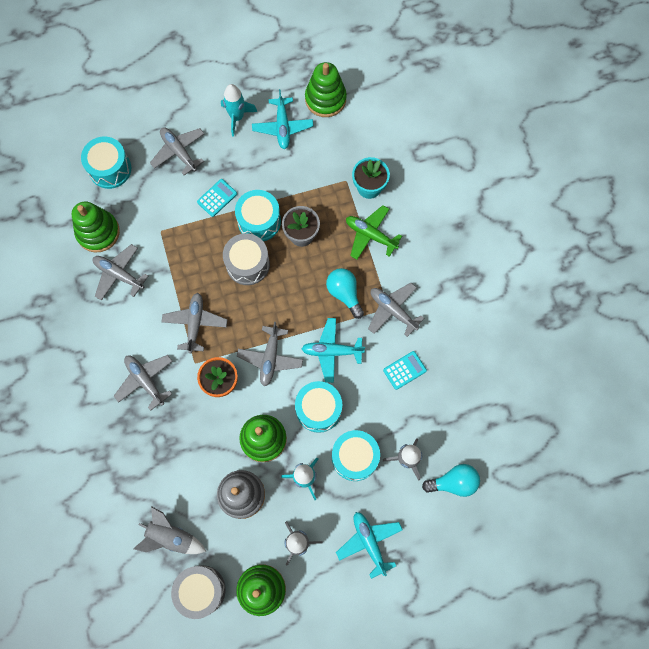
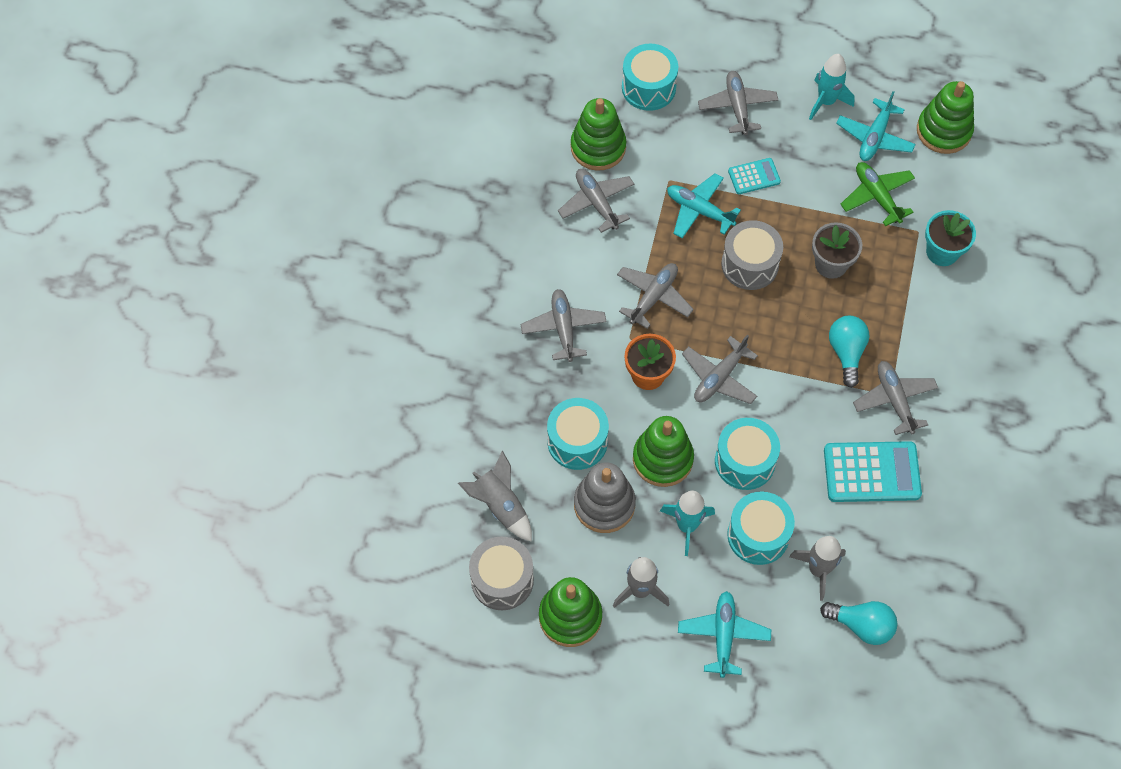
camera: 30 degrees right, 10 degrees down
(259, 221) = (789, 225): turquoise drum -> turquoise drum (577, 441)
(332, 351) = (796, 407): turquoise plane -> turquoise plane (699, 210)
(370, 235) = (914, 305): green plane -> green plane (877, 197)
(404, 370) = (871, 472): turquoise calculator -> turquoise calculator, size x1.83

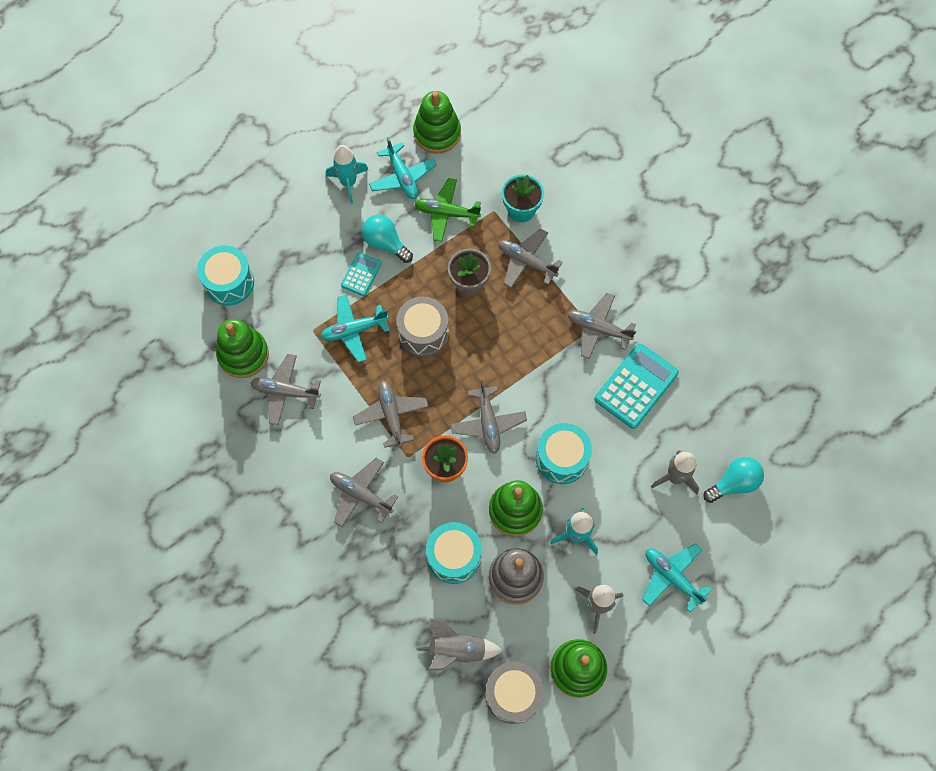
camera: 50 degrees left, 5 degrees up
(737, 107) = (299, 239): grey plane -> grey plane (527, 262)
(758, 535) = (620, 495): turquoise drum -> none
(846, 352) = (540, 328): turquoise light bulb -> turquoise light bulb (385, 243)

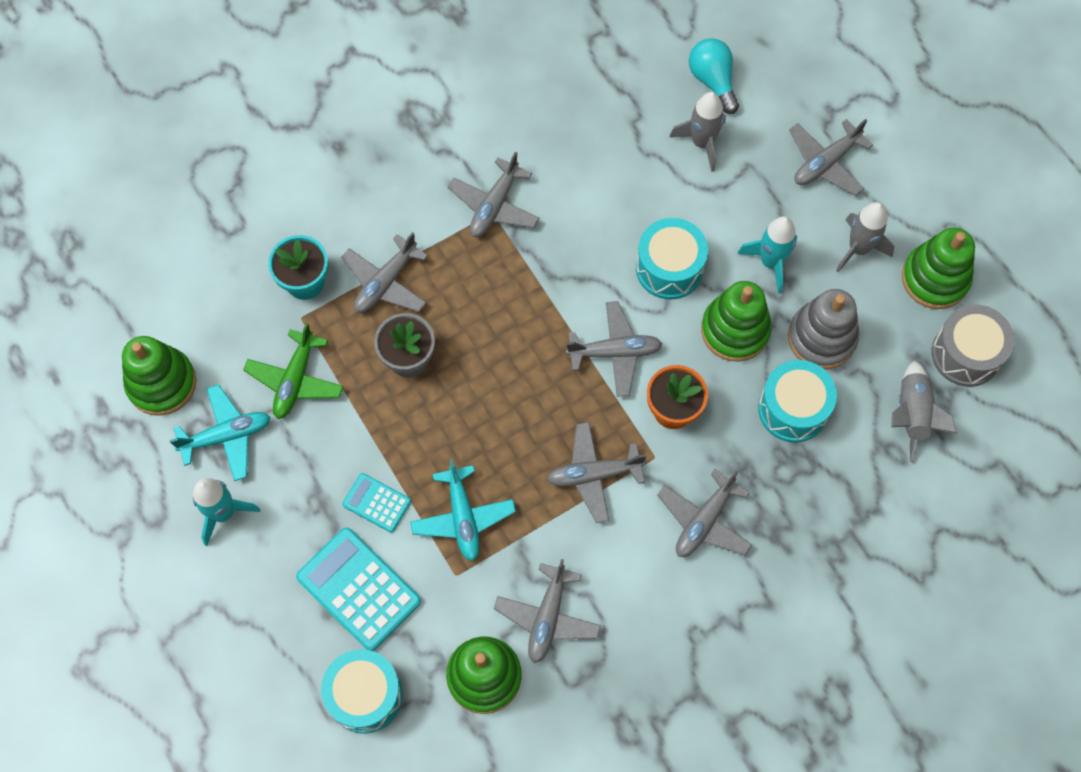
camera: 85 degrees left, 0 degrees up
(385, 243) = (331, 466): turquoise light bulb -> none
(423, 333) = (477, 424): grey drum -> none
(636, 386) = (578, 171): turquoise calculator -> turquoise calculator (359, 589)
(672, 577) = (826, 162): turquoise plane -> grey plane

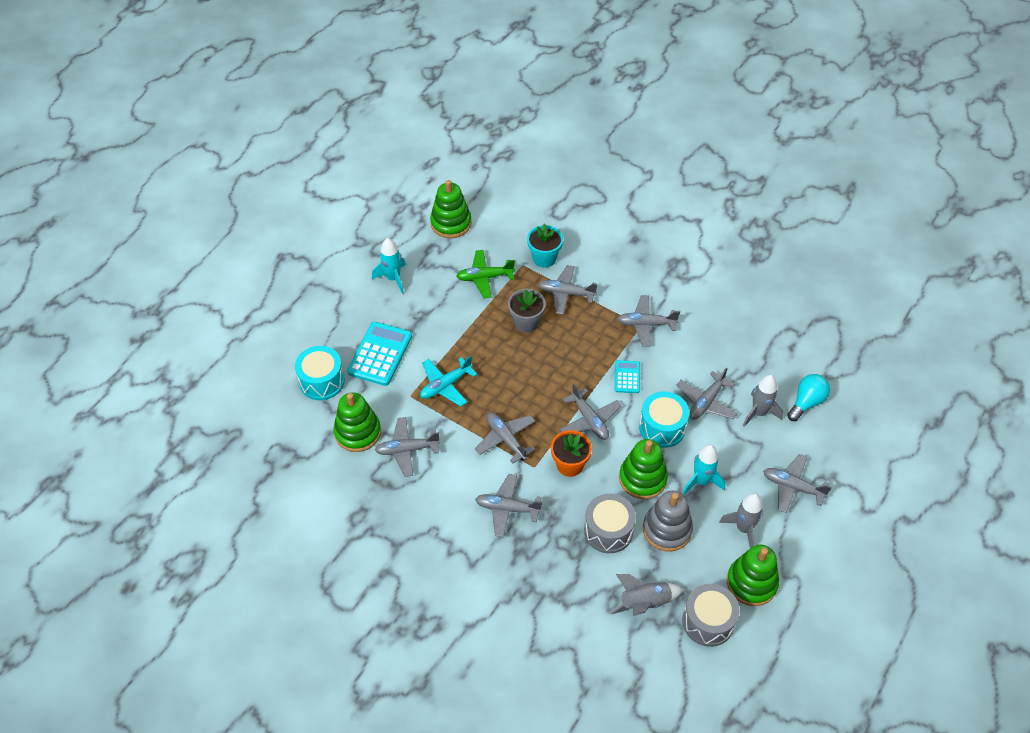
camera: 65 degrees right, 15 degrees down
(226, 436) = (436, 262): turquoise plane -> none
(376, 503) = (433, 342): turquoise calculator -> turquoise calculator (627, 377)
(655, 195) = (706, 402): none -> grey plane
(793, 409) = (608, 531): turquoise drum -> grey drum

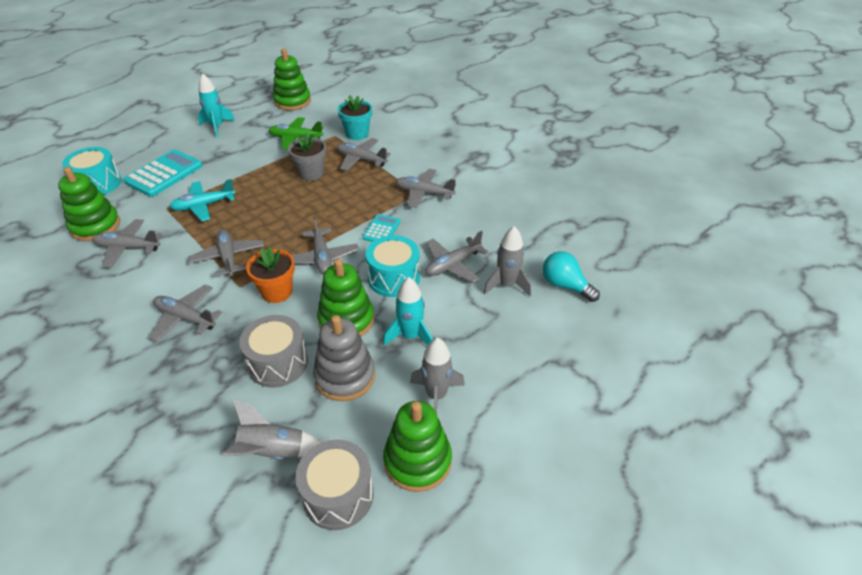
camera: 15 degrees right, 10 degrees down
(792, 487) = (516, 364): grey plane -> none
(806, 402) = (565, 285): turquoise light bulb -> turquoise light bulb turned 105 degrees counterclockwise

